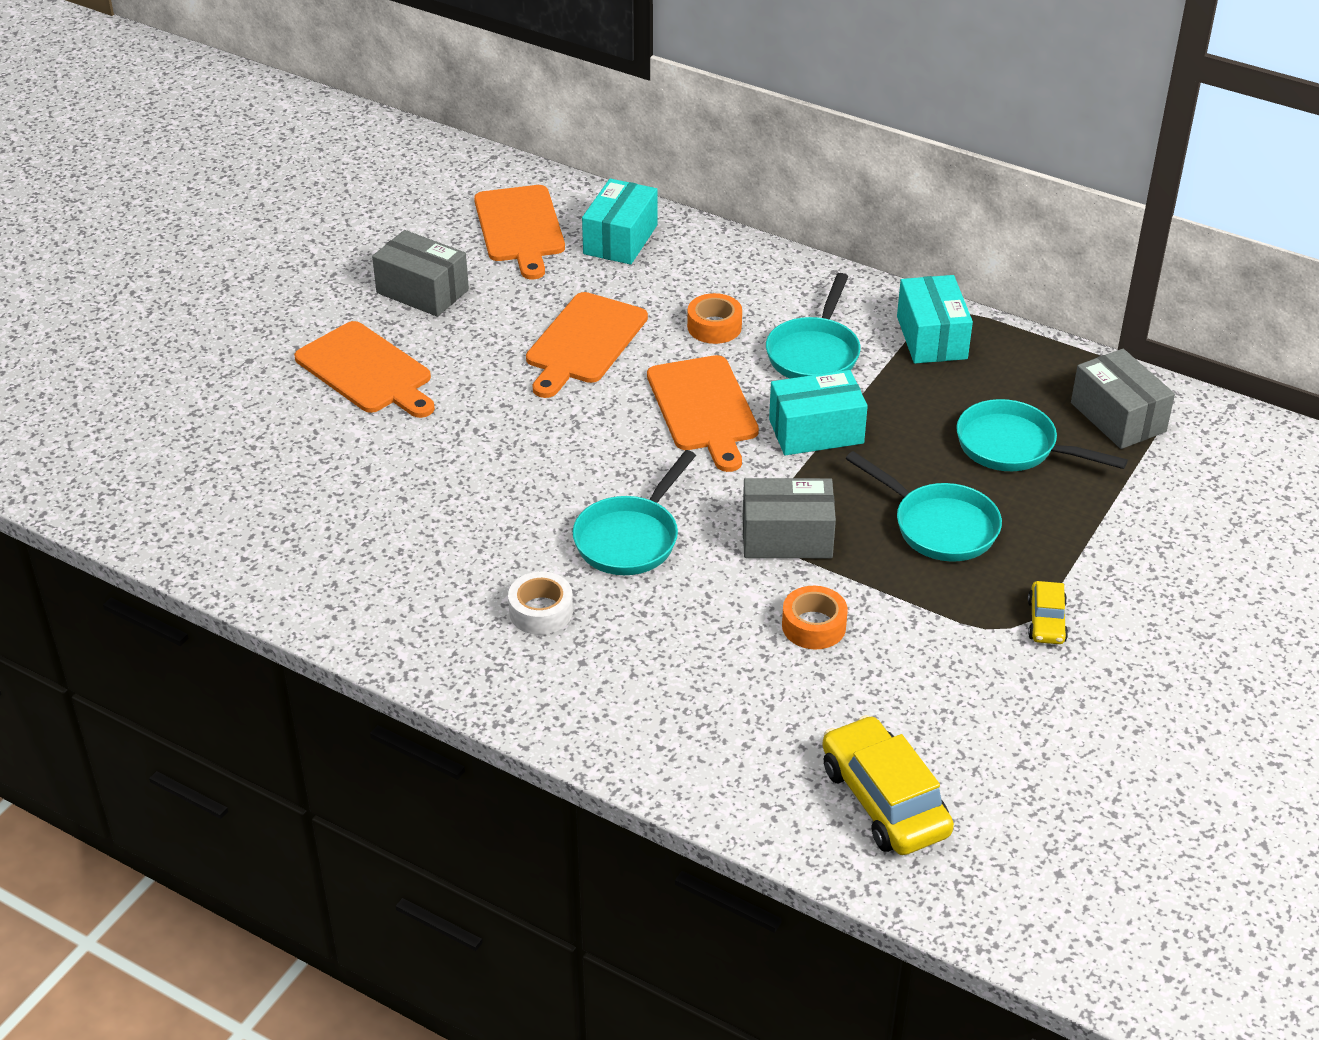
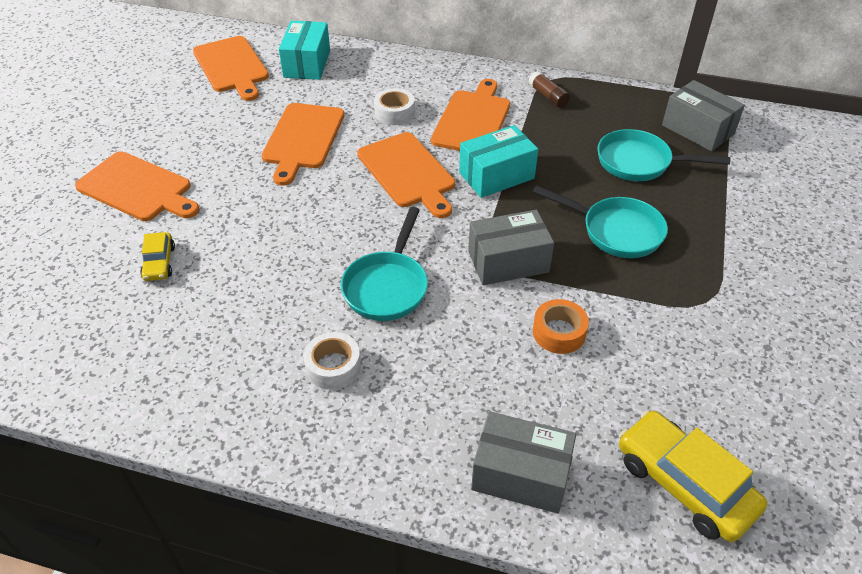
camera: 15 degrees left, 5 degrees up
(422, 291) = (169, 121): grey box -> grey box (520, 475)
(714, 327) = (394, 113): orange tape -> white tape
(814, 353) = (472, 120): turquoise pan -> orange cutting board
(931, 337) = (548, 96): turquoise box -> brown glue stick
(1046, 621) = (729, 291): yellow car -> yellow car (159, 263)

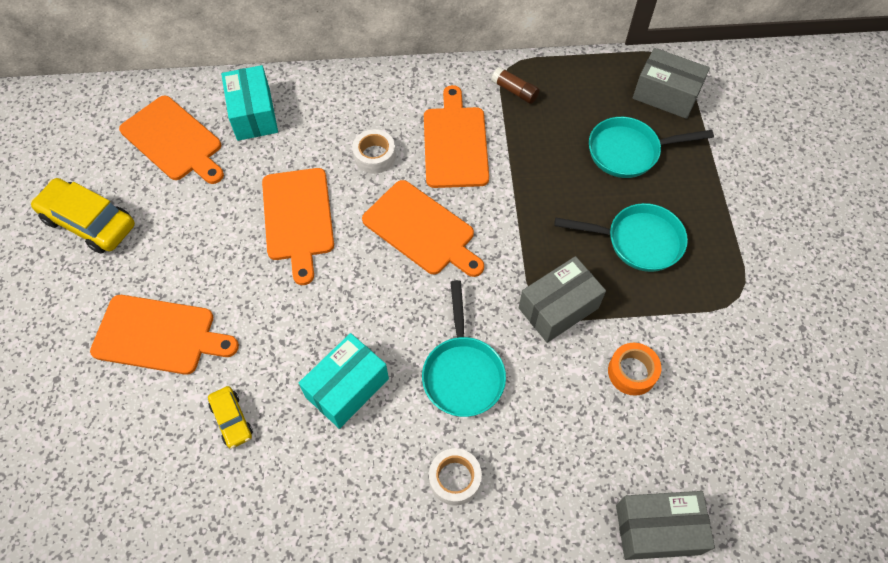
camera: 20 degrees left, 15 degrees up
(496, 175) = (506, 208): turquoise box -> turquoise box (347, 388)
(684, 484) = (784, 489): yellow car -> yellow car (89, 222)

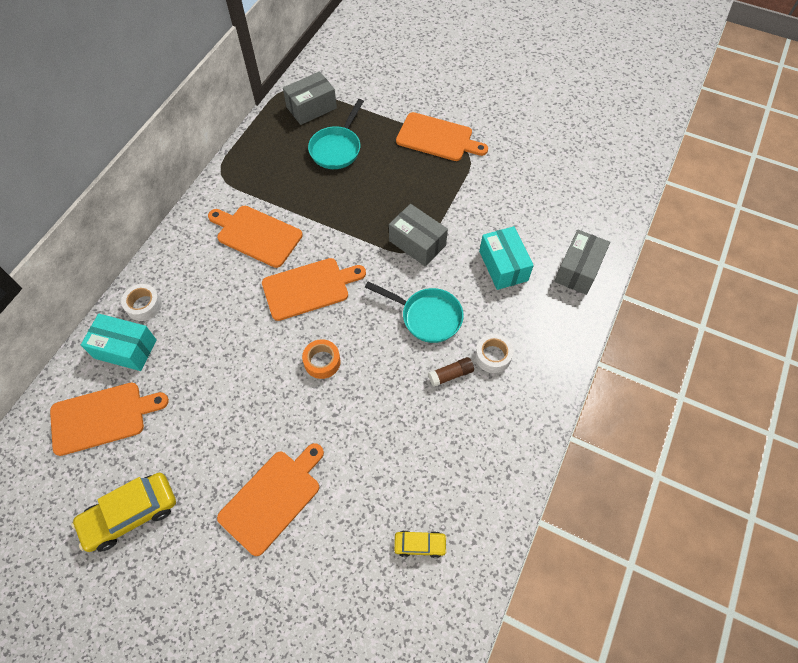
camera: 60 degrees left, 0 degrees up
(232, 419) = (373, 473): yellow car -> yellow car (420, 545)
(298, 218) = (242, 360): orange cutting board -> orange cutting board (437, 138)
(347, 388) = (395, 389): turquoise box -> turquoise box (503, 266)
(375, 156) = (228, 287): white tape -> white tape (144, 305)
(514, 91) = (243, 181): brown glue stick -> brown glue stick (451, 375)
(558, 308) = (417, 243): grey box -> grey box turned 45 degrees counterclockwise
(632, 372) = (481, 229): orange tape -> orange tape (322, 362)
(638, 241) = (401, 179): turquoise pan -> none

